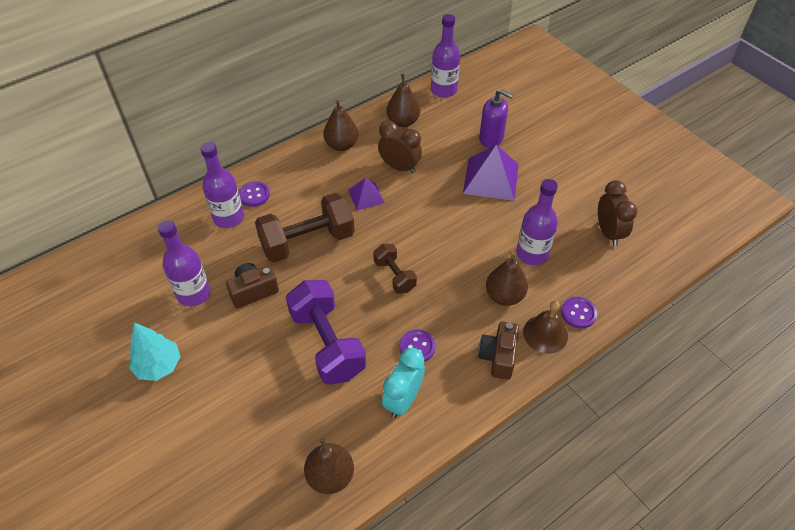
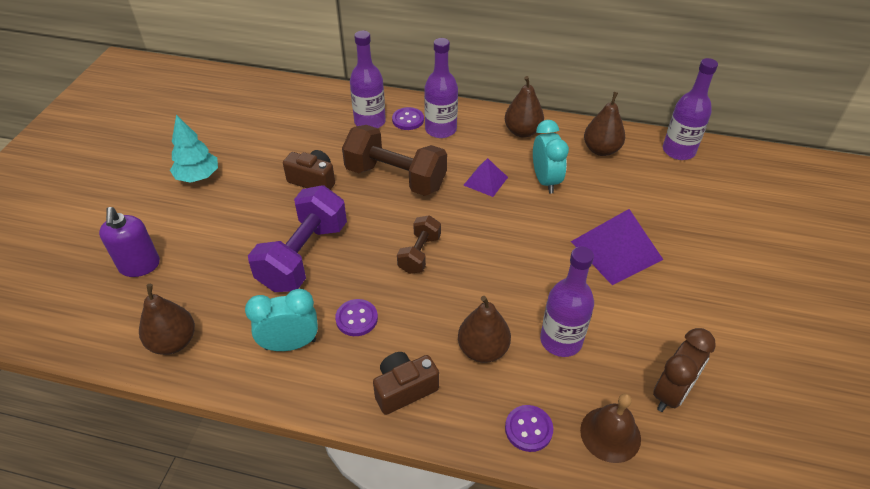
camera: 50 degrees right, 5 degrees down
(193, 293) = (279, 151): purple bottle -> purple bottle (440, 129)
(399, 167) = (545, 181): brown clock -> turquoise clock
(491, 139) = (667, 220): purple soap dispenser -> purple soap dispenser (139, 266)
(545, 334) = (471, 414): brown bell -> brown bell (610, 434)

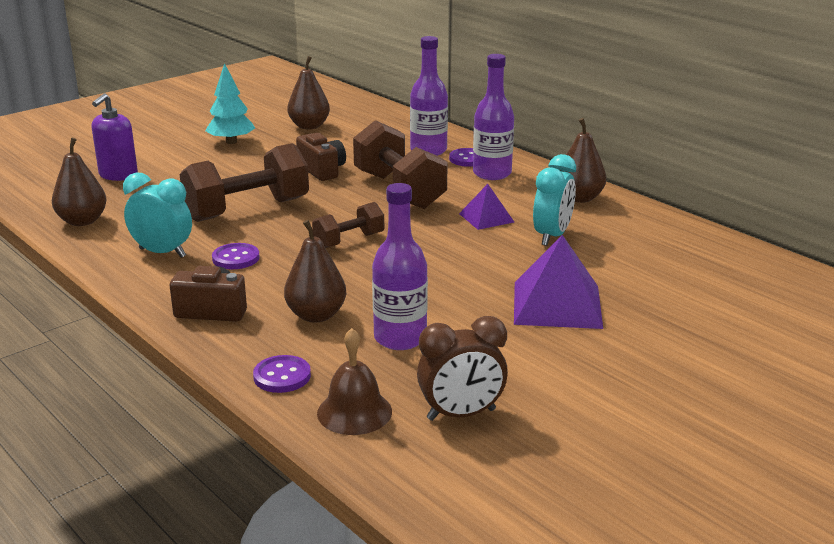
camera: 35 degrees right, 20 degrees down
(304, 256) = (247, 210): purple dumbbell -> brown dumbbell
(601, 150) = (653, 235): brown pear -> brown pear (309, 126)
(678, 151) = (754, 263): purple bottle -> none

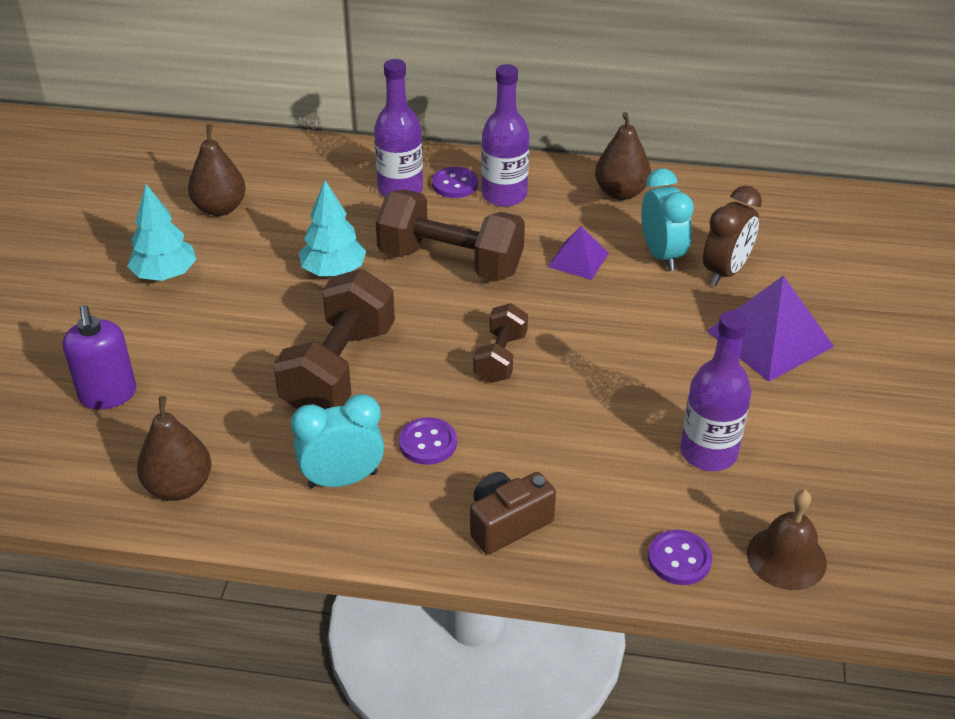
camera: 40 degrees left, 15 degrees up
(316, 315) = (605, 470): brown pear -> none
(322, 170) = (333, 271): brown camera -> turquoise tree
(461, 414) = (860, 506): brown clock -> brown clock (725, 272)

